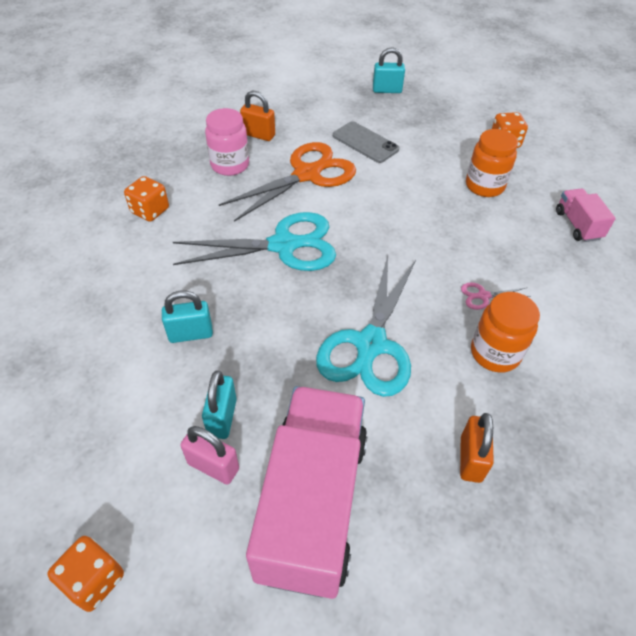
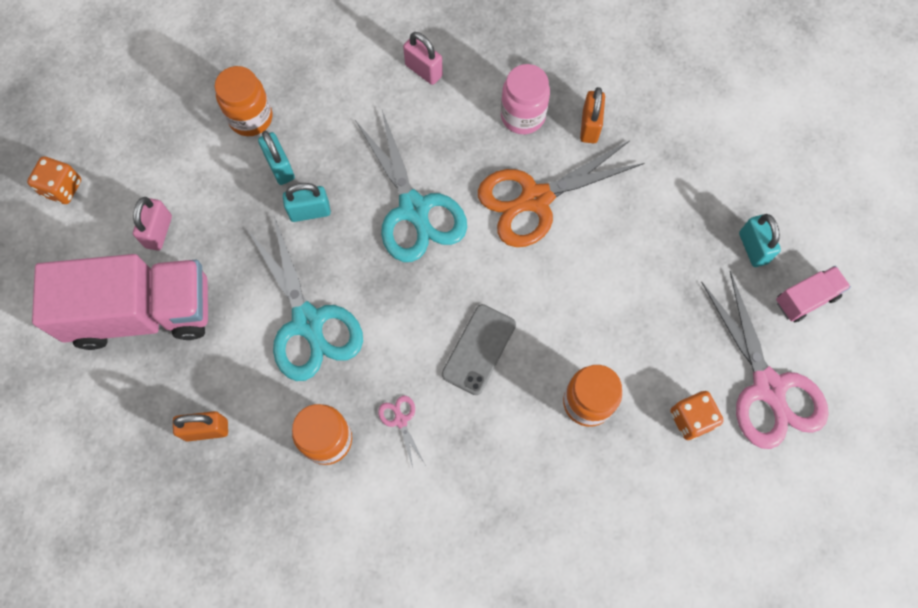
camera: 75 degrees right, 20 degrees up
(118, 348) = (251, 118): none -> orange jar
(150, 211) = (423, 70): orange dice -> pink padlock
(222, 417) = (202, 223): turquoise padlock -> turquoise padlock (310, 212)
(307, 174) = (535, 199): orange scissors -> orange scissors turned 120 degrees clockwise
(365, 142) = (622, 247): grey phone -> grey phone (479, 349)
(370, 344) = (308, 322): turquoise scissors -> turquoise scissors turned 120 degrees counterclockwise
(487, 107) = (768, 387): none -> pink scissors
(577, 225) = (551, 521): pink truck -> pink truck (806, 299)

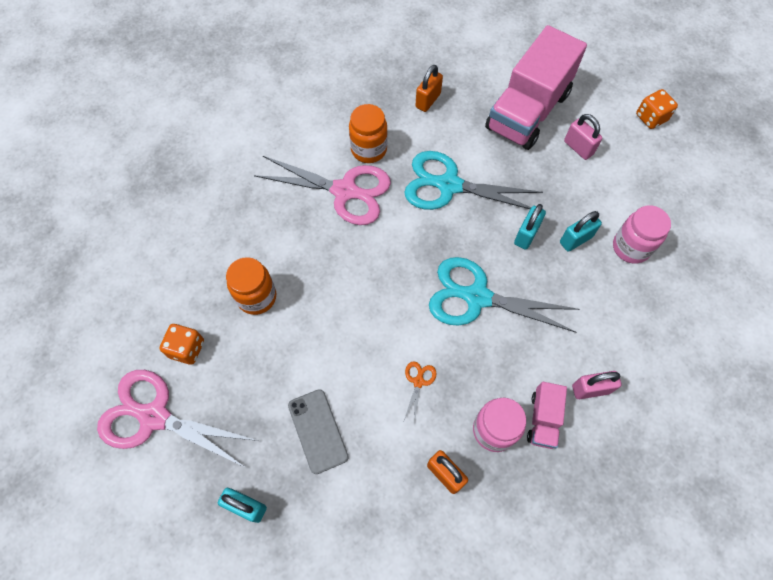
camera: 130 degrees right, 5 degrees down
(251, 118) = (631, 247): orange jar -> pink jar
(280, 167) = (575, 240): turquoise padlock -> turquoise padlock turned 45 degrees counterclockwise
(400, 420) = (344, 191): pink scissors -> pink scissors, size x2.49
(479, 349) = (347, 262): grey phone -> grey phone (318, 431)
(535, 199) = (418, 382): orange scissors -> orange scissors, size x0.40
(806, 299) = (177, 507): pink truck -> pink truck (543, 419)

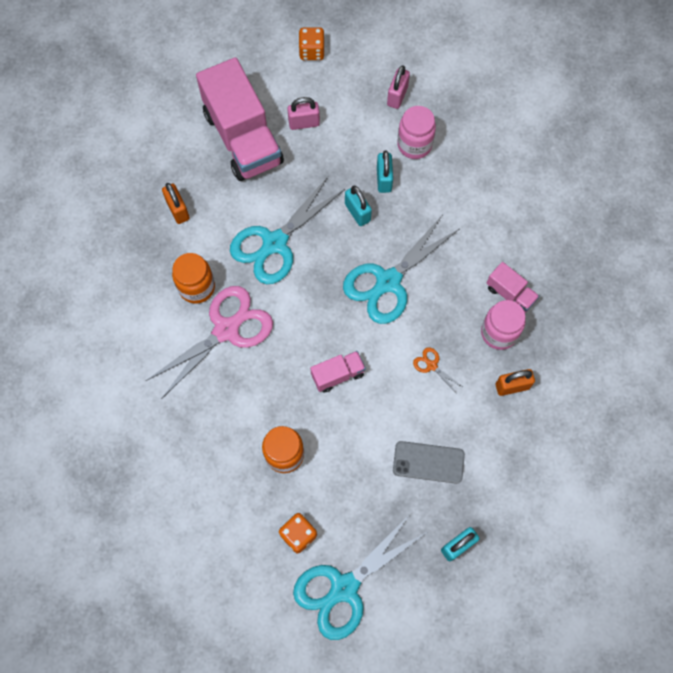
camera: 60 degrees left, 5 degrees up
(154, 417) = (344, 587): pink scissors -> turquoise scissors
(358, 302) = (338, 374): none -> pink truck
(590, 389) = (506, 247): pink padlock -> pink padlock (397, 96)

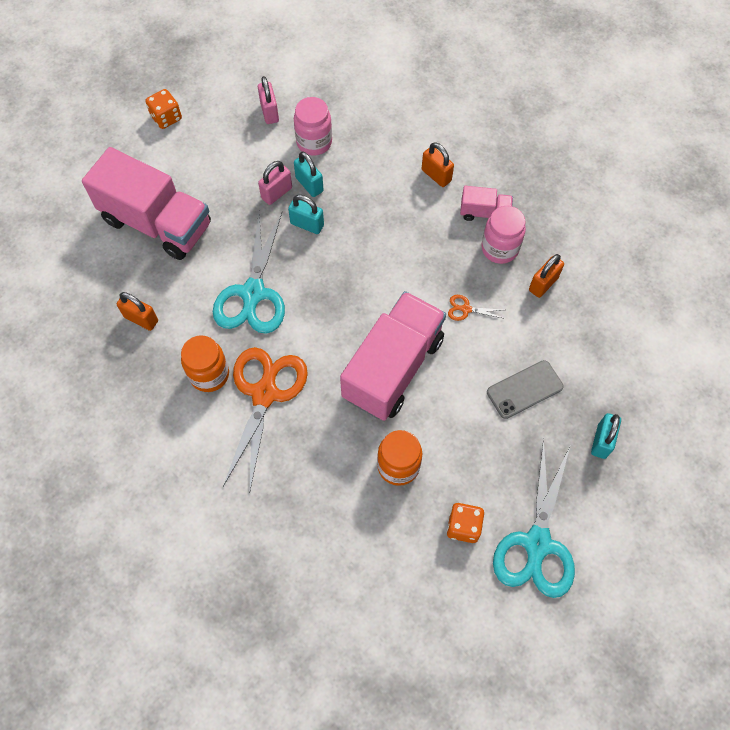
camera: 35 degrees left, 5 degrees down
(226, 330) = (264, 394): pink scissors -> orange scissors
(304, 123) = (204, 179): pink padlock -> pink padlock (276, 193)
(338, 374) = (393, 368): pink truck -> pink truck, size x2.20
(388, 281) = (377, 264): turquoise scissors -> none
(494, 236) = (436, 175): none -> orange padlock

